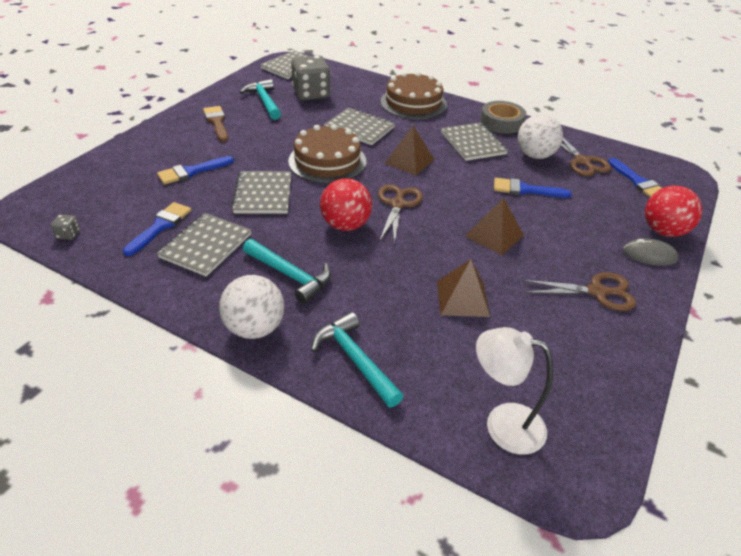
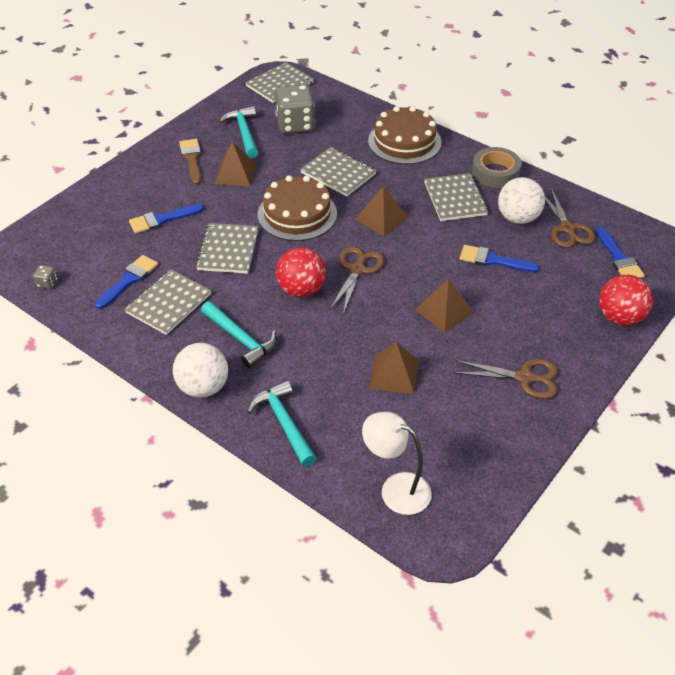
camera: 10 degrees right, 5 degrees up
(261, 132) = (235, 173): none -> brown pyramid
(649, 255) = (593, 343): grey mouse -> none

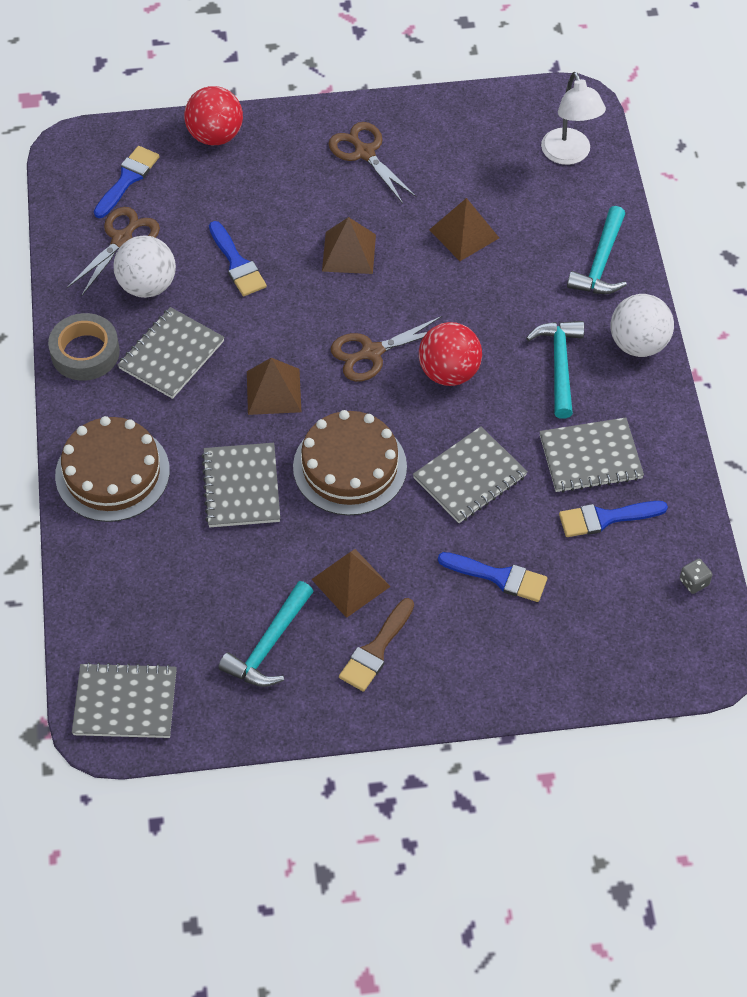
camera: 135 degrees left, 10 degrees up
(295, 125) = (195, 607): grey dice -> none

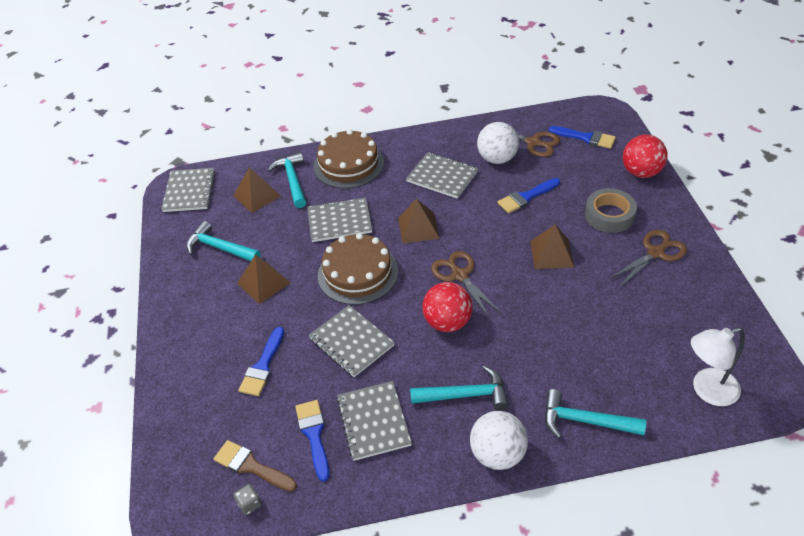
camera: 90 degrees right, 10 degrees down
(85, 352) = (438, 140): grey tape -> grey tape (609, 215)
(132, 551) = (292, 180): none -> turquoise hammer
(376, 650) = (210, 301): brown brush -> brown brush (251, 466)
(464, 233) = (590, 321): brown pyramid -> brown pyramid (257, 195)

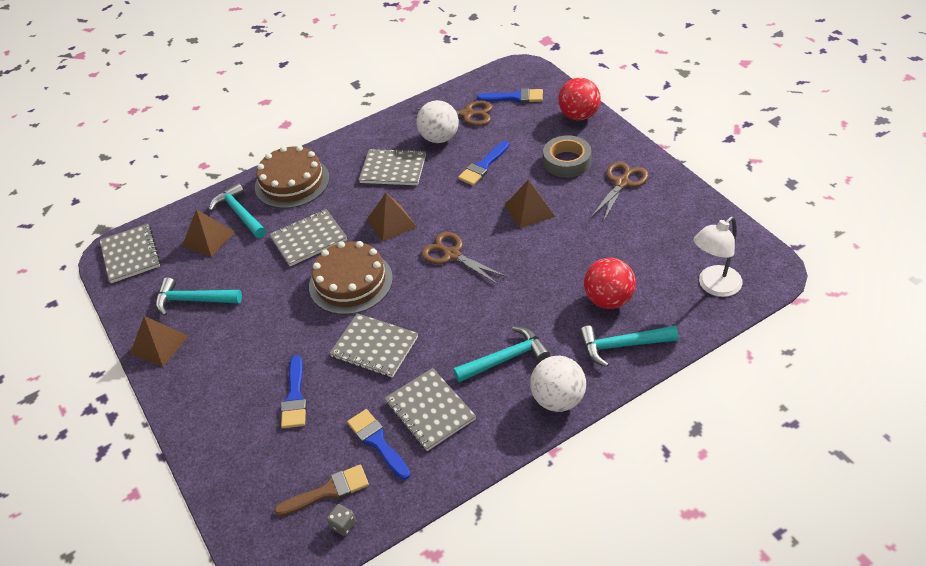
camera: 20 degrees left, 0 degrees up
(251, 466) = (328, 491): brown brush -> brown brush turned 150 degrees clockwise
(263, 283) = (257, 320): brown pyramid -> brown pyramid (159, 344)
(447, 322) = (460, 300): red ball -> red ball (608, 300)

